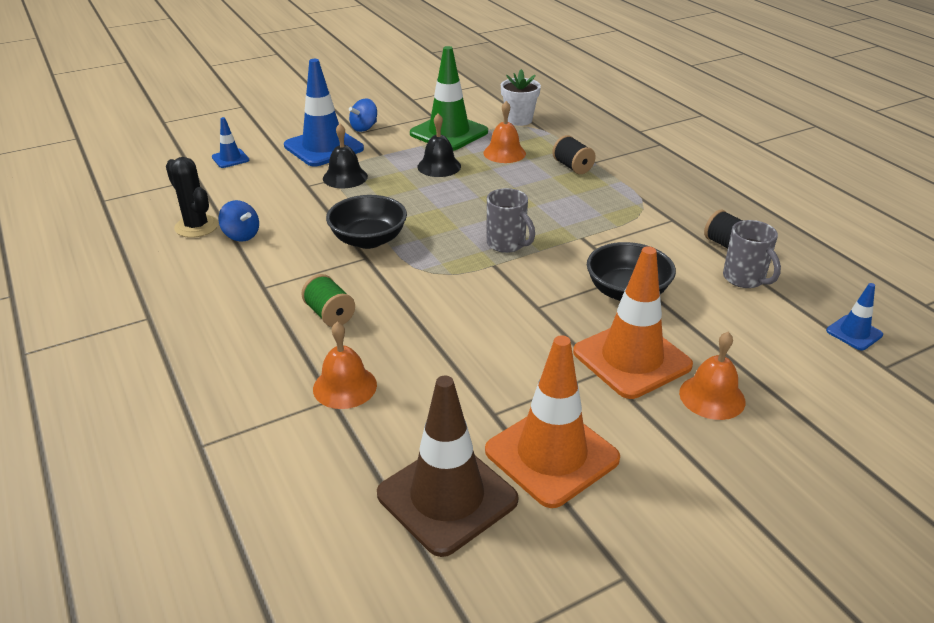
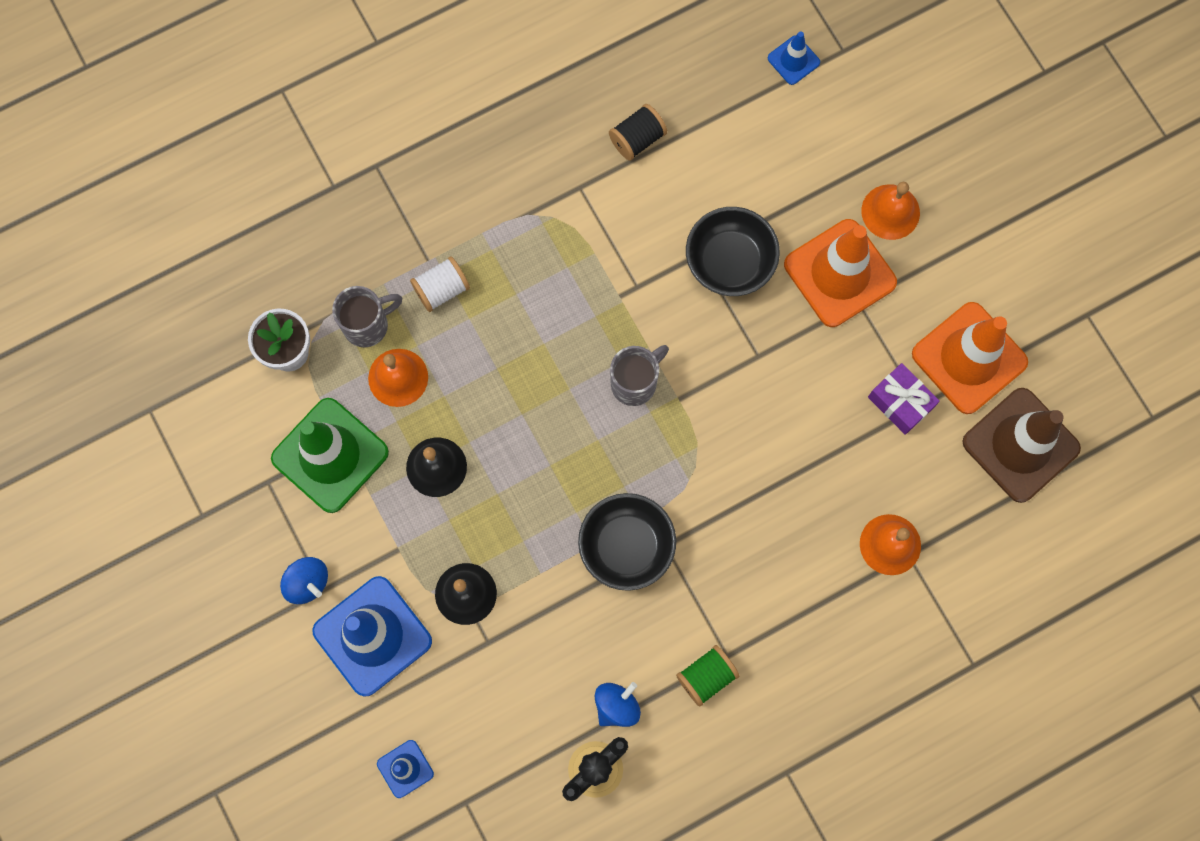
camera: 90 degrees left, 40 degrees up
(330, 314) = (776, 574): green spool -> green spool (706, 676)
(496, 398) = (900, 402): none -> purple gift
(572, 167) = (442, 289): black spool -> white spool
(745, 279) = (703, 137): grey mug -> grey mug (367, 325)

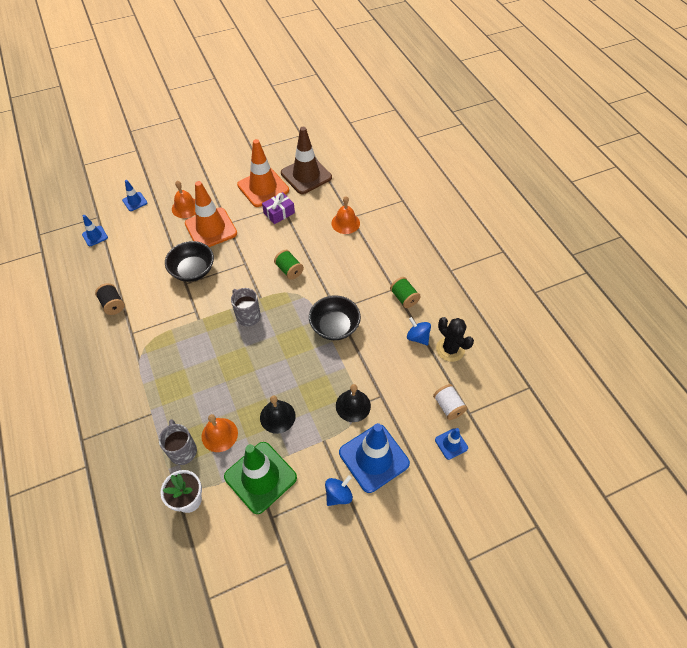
camera: 85 degrees left, 20 degrees down
(442, 289) = (171, 407): white spool -> white spool (448, 406)
(751, 444) = (289, 270): none -> green spool
(893, 109) = (135, 201): none -> blue traffic cone

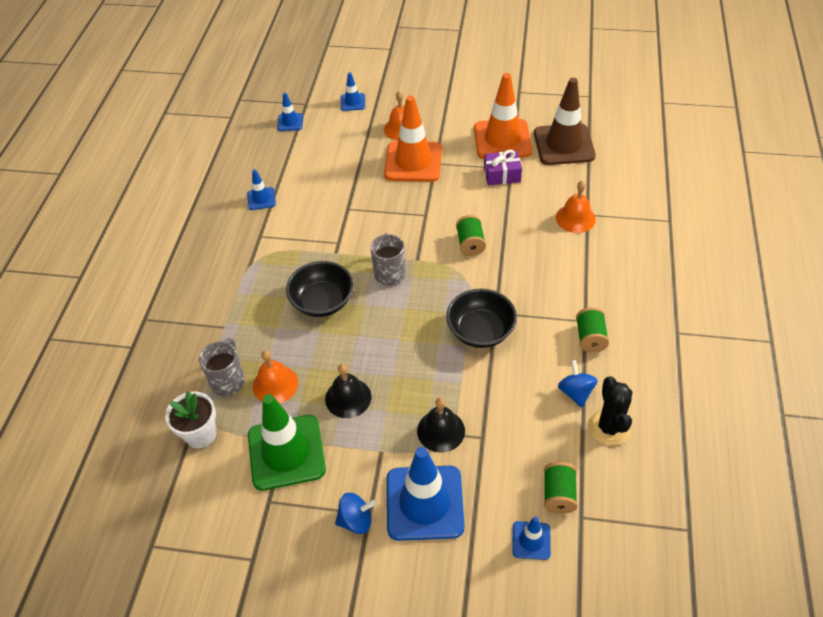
camera: 35 degrees right, 5 degrees down
(113, 304) = (261, 199): black spool -> blue traffic cone
(193, 270) = (364, 198): black bowl -> black bowl (322, 301)
(448, 406) = (558, 494): white spool -> green spool

